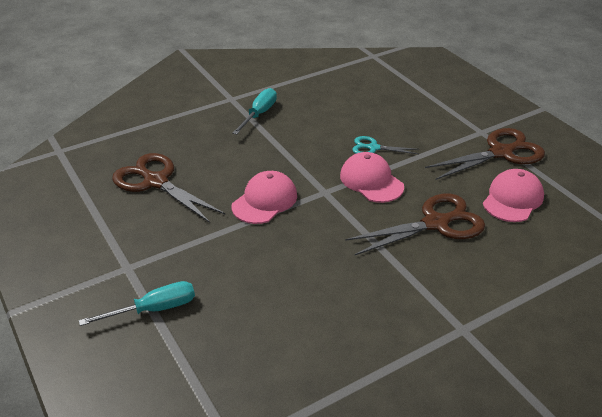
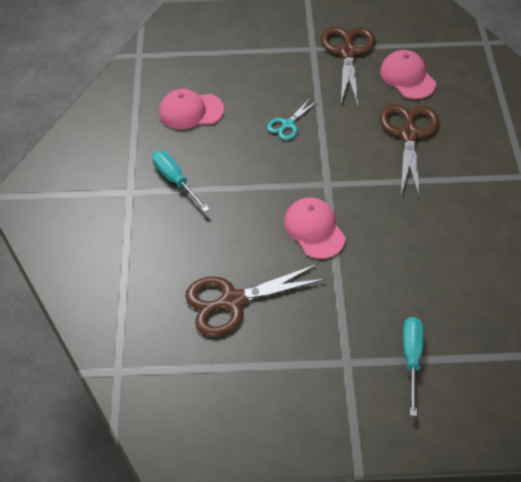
camera: 60 degrees left, 15 degrees up
(371, 181) = (332, 147): pink cap -> pink cap (191, 111)

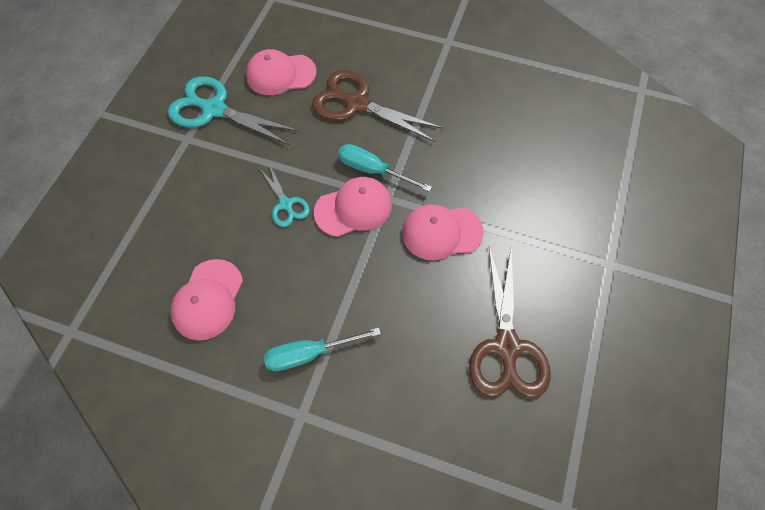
camera: 70 degrees left, 10 degrees up
(306, 166) = (353, 208): none -> pink cap
(348, 52) = (214, 109): brown scissors -> turquoise scissors
(411, 358) = (619, 208): turquoise screwdriver -> turquoise screwdriver (373, 170)

